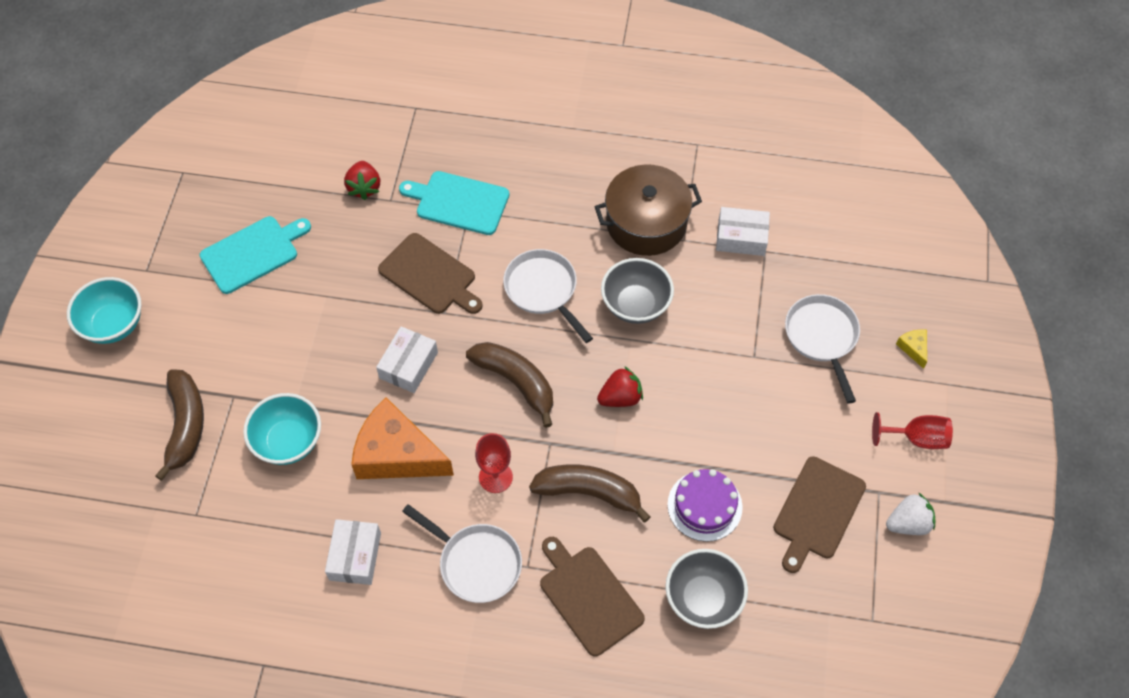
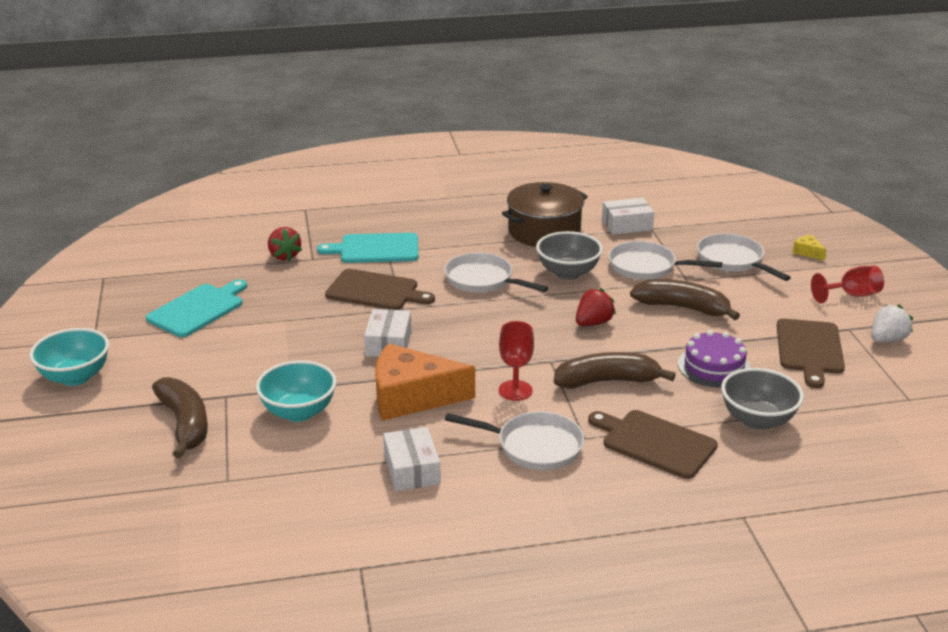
camera: 20 degrees left, 30 degrees down
(516, 382) = (495, 333): brown banana -> brown banana (682, 307)
(723, 320) = (646, 267): none -> white pan

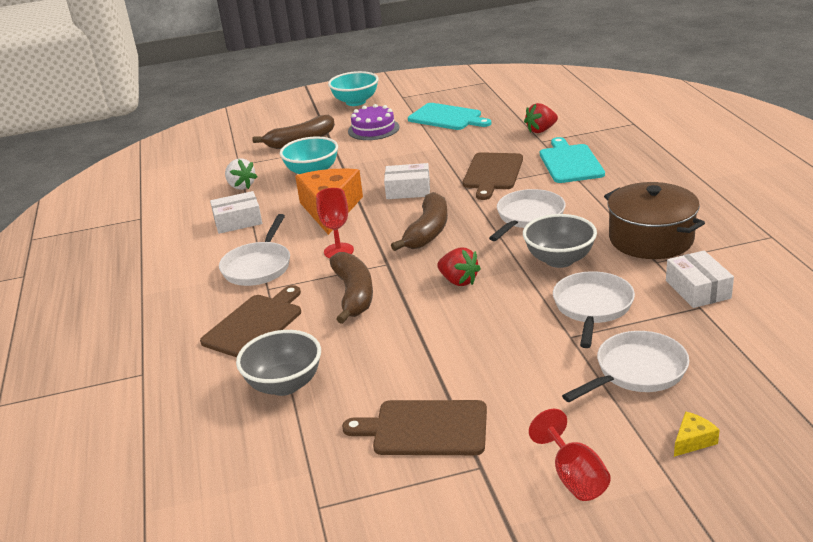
camera: 90 degrees right, 0 degrees up
(682, 307) = (503, 334): brown banana -> brown banana (428, 231)
(714, 366) = (382, 357): purple cake -> purple cake (373, 129)
(887, 340) = (457, 501): white strawberry -> white strawberry (241, 186)

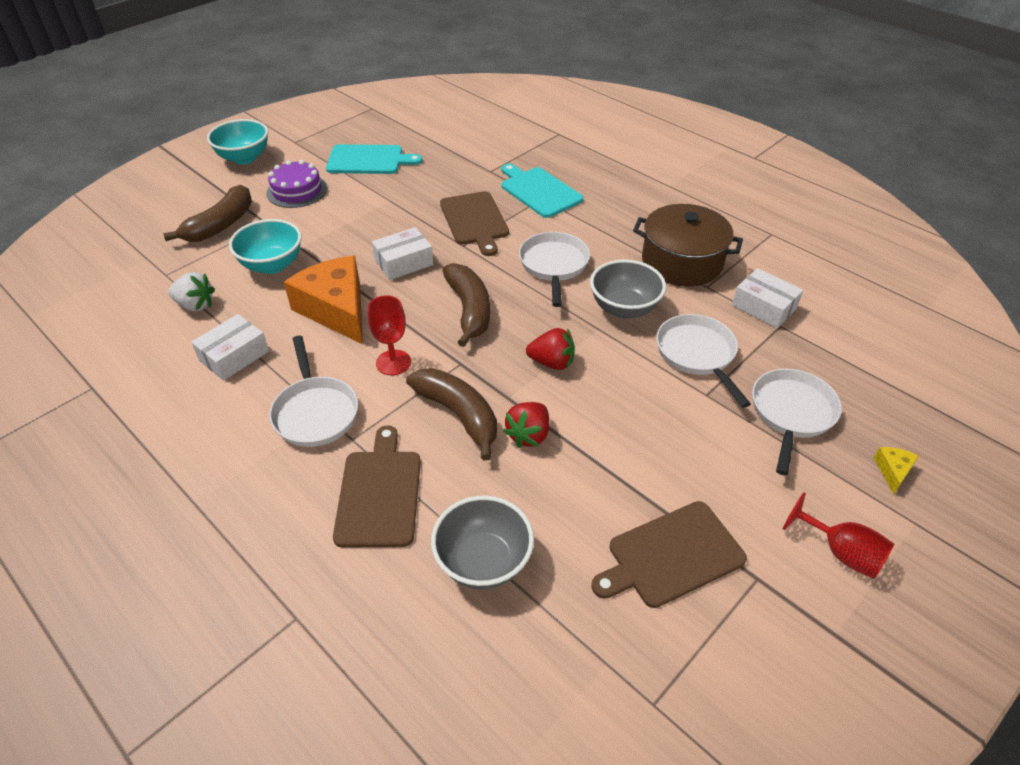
camera: 35 degrees left, 15 degrees up
(541, 130) = (479, 158): red strawberry -> red strawberry (529, 435)

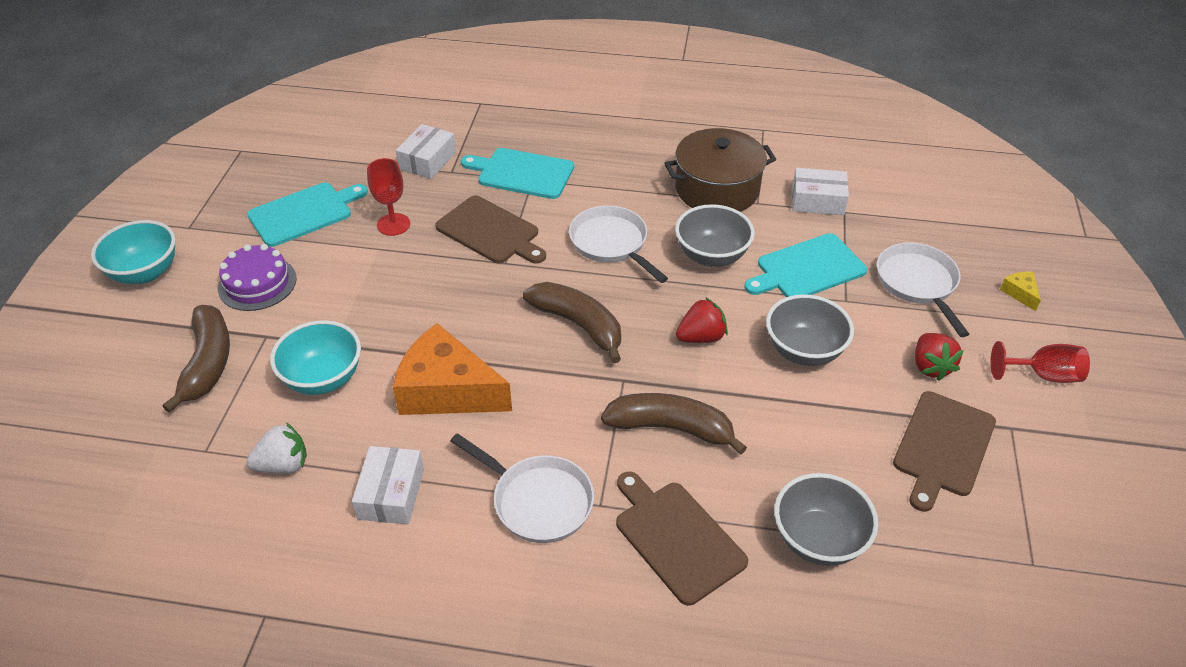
camera: 35 degrees left, 0 degrees up
(393, 362) = (561, 413): red goblet -> red goblet (393, 224)
(404, 262) = (464, 308): white box -> white box (428, 160)
(529, 435) = (746, 412): red strawberry -> red strawberry (930, 366)
(626, 414) = (803, 351): none -> grey bowl
(697, 354) = (807, 269): white pan -> turquoise cutting board

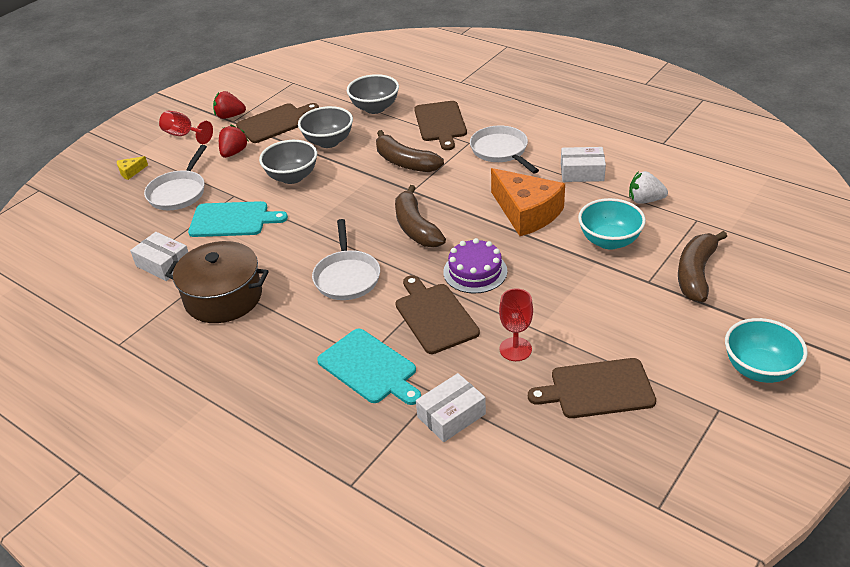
camera: 150 degrees left, 5 degrees down
(257, 283) = (652, 327): purple cake -> purple cake (475, 271)
(304, 213) = (597, 389): turquoise cutting board -> brown cutting board
(391, 494) = (582, 172): white box -> white box turned 60 degrees clockwise
(701, 337) = (344, 200): red strawberry -> red strawberry (230, 116)
(711, 256) = (285, 246): grey bowl -> grey bowl (328, 142)
(1020, 293) = (131, 172): yellow cheese -> yellow cheese turned 45 degrees clockwise

